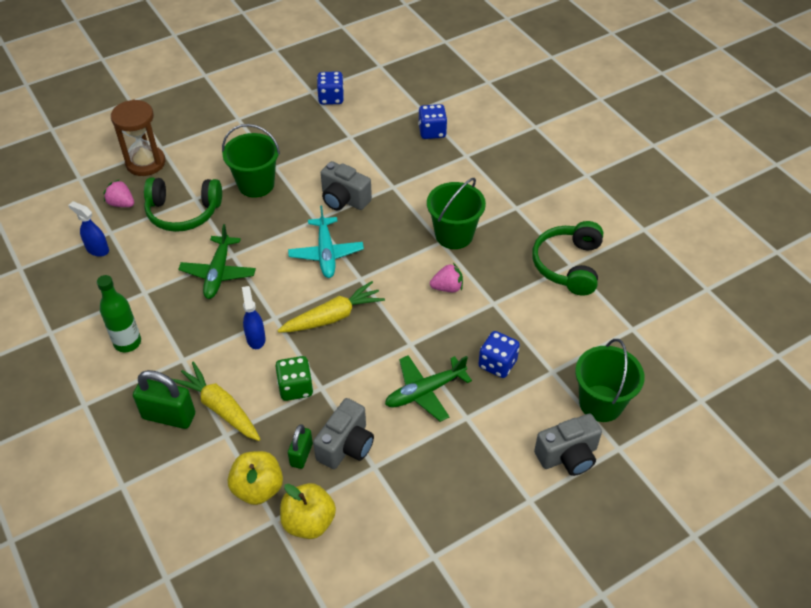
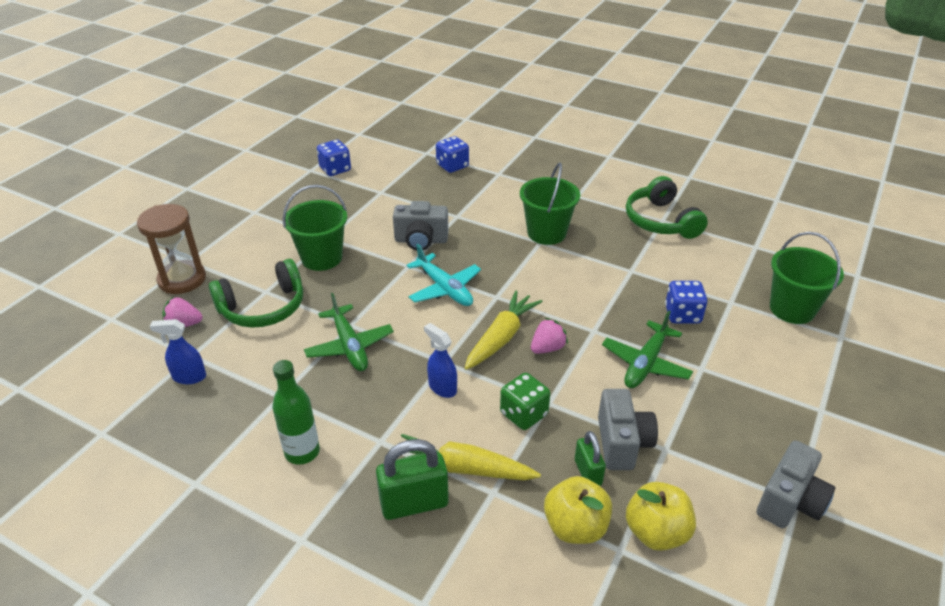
camera: 30 degrees left, 10 degrees down
(447, 287) = (581, 274): pink strawberry -> pink strawberry (547, 348)
(568, 456) = (811, 360): grey camera -> grey camera (790, 501)

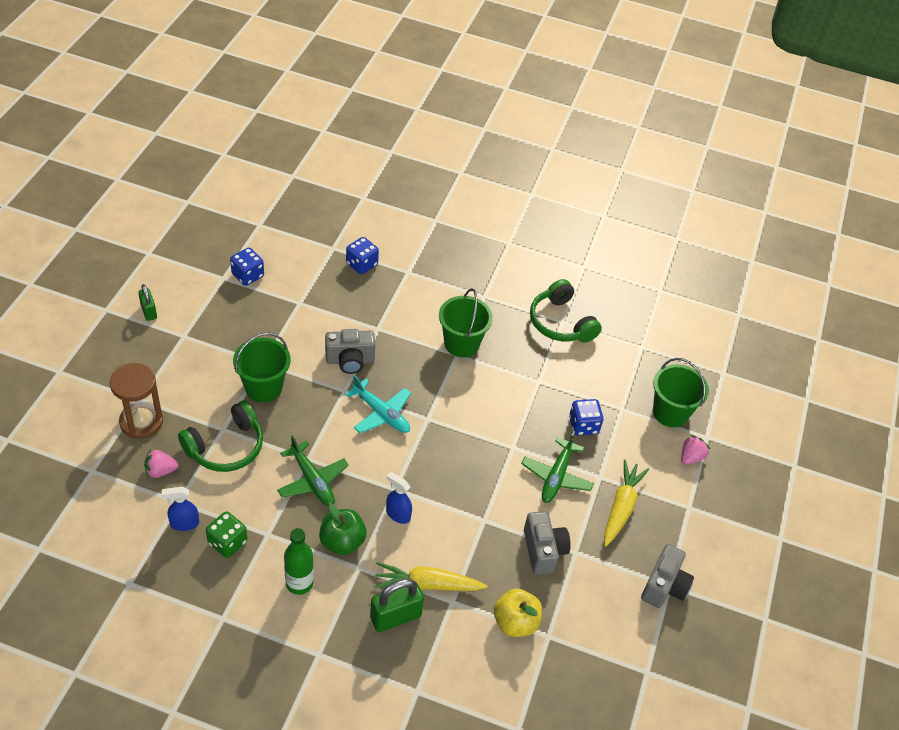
camera: 15 degrees left, 10 degrees up
(367, 411) = (342, 541): none -> green apple
(501, 338) = (438, 461): yellow carrot -> yellow carrot (621, 507)
(523, 414) = (466, 532): green dice -> green dice (227, 542)
(547, 348) = (477, 468): pink strawberry -> pink strawberry (690, 457)
(588, 472) = (520, 578): green padlock -> green padlock (149, 312)
(656, 532) = (572, 620): yellow apple -> none

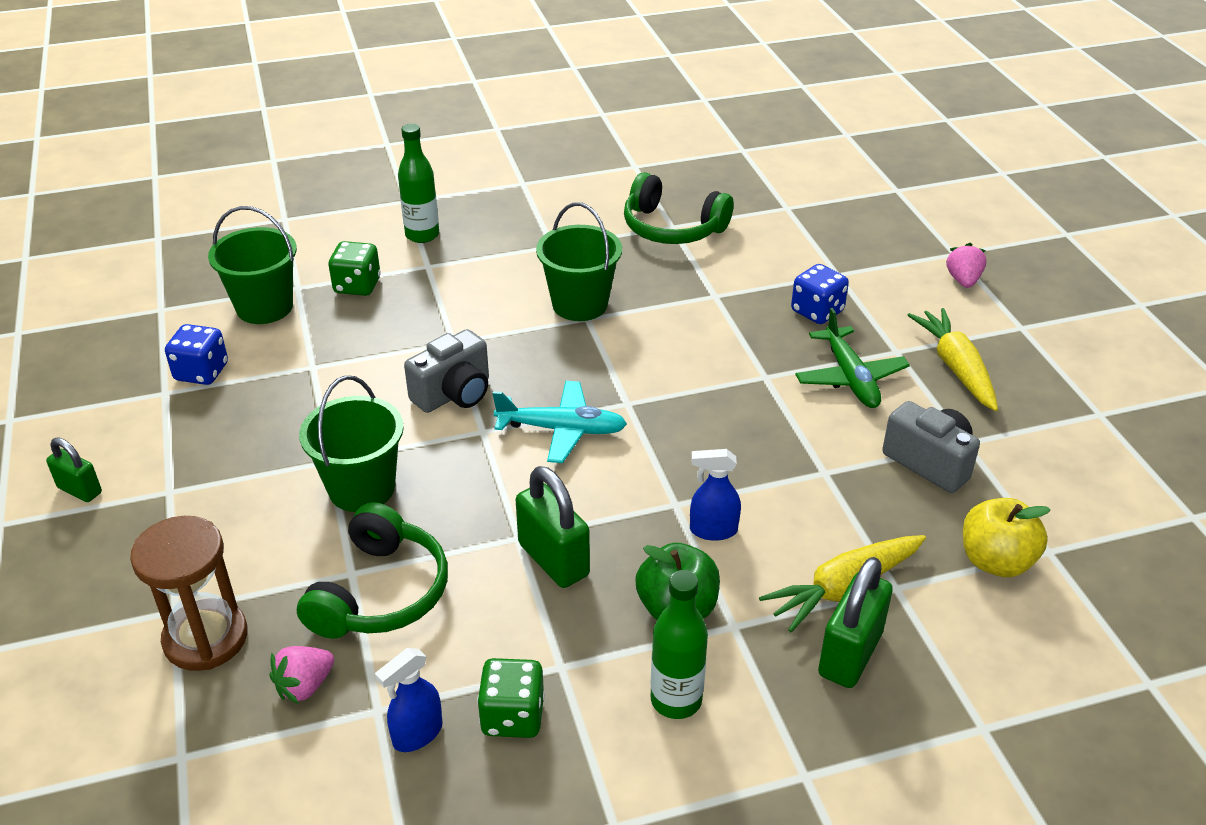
camera: 30 degrees left, 10 degrees down
(312, 480) = (553, 560): green plane -> green padlock
(361, 264) = (357, 286): blue dice -> green dice
(422, 249) = (422, 235): none -> green bottle
(664, 586) = (1097, 418): grey camera -> none
(670, 412) = (891, 251): green bucket -> green bucket (264, 307)

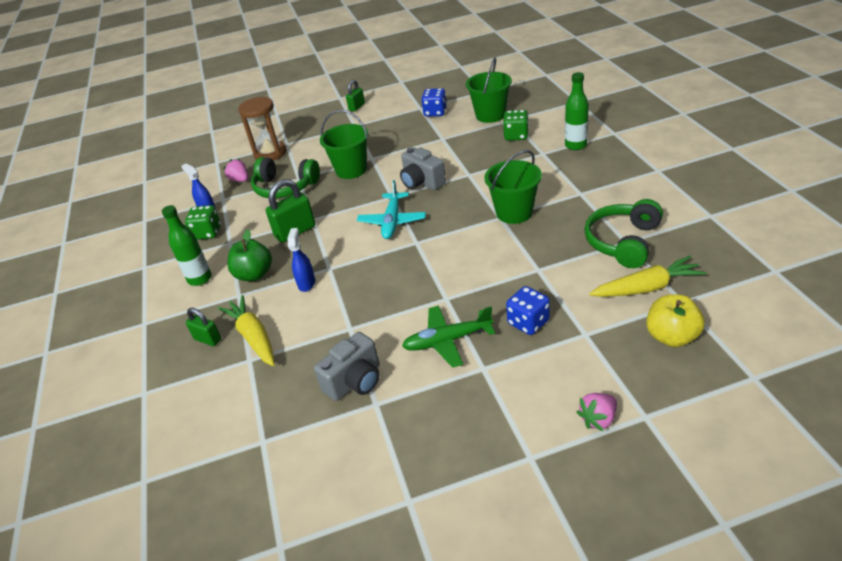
camera: 95 degrees right, 0 degrees up
(850, 654) = (207, 339): green padlock -> green padlock, size x0.61
(956, 368) = (465, 404): yellow carrot -> yellow carrot (647, 288)
(963, 280) = (598, 419): pink strawberry -> pink strawberry turned 135 degrees clockwise
(995, 561) = (259, 410): yellow apple -> yellow apple (671, 337)

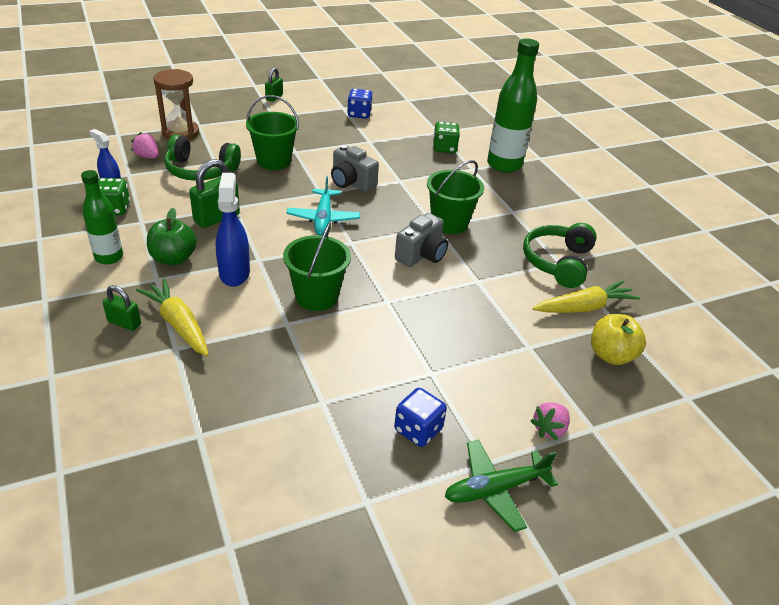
camera: 15 degrees left, 0 degrees up
(306, 283) = (234, 273): blue spray bottle -> blue spray bottle, size x1.58
(355, 381) = (297, 378): grey camera -> grey camera (421, 255)
(447, 341) = (393, 343): green plane -> green plane (495, 489)
(490, 115) = (416, 124): green bucket -> green bucket (317, 296)
(528, 322) = (473, 331): blue dice -> blue dice (418, 430)
(575, 145) = (504, 165): green bottle -> green bottle, size x1.65

